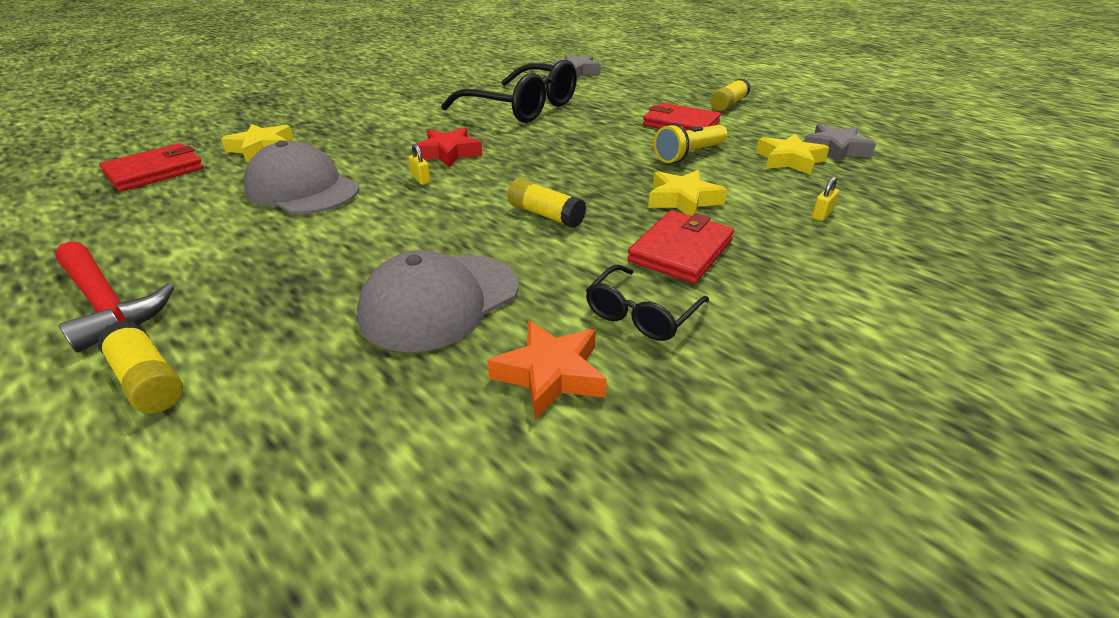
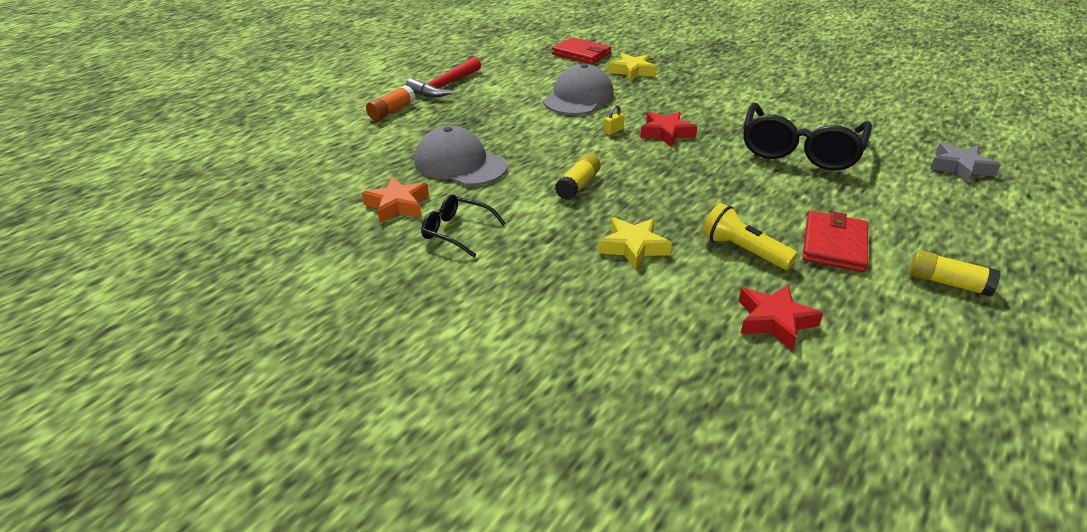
camera: 80 degrees right, 0 degrees up
(148, 380) = (392, 111): yellow glue stick -> orange glue stick
(680, 251) = (542, 246): red wallet -> none
(789, 160) = (774, 321): yellow star -> red star
(821, 214) = (639, 330): yellow padlock -> none
(835, 149) = (841, 365): grey star -> none

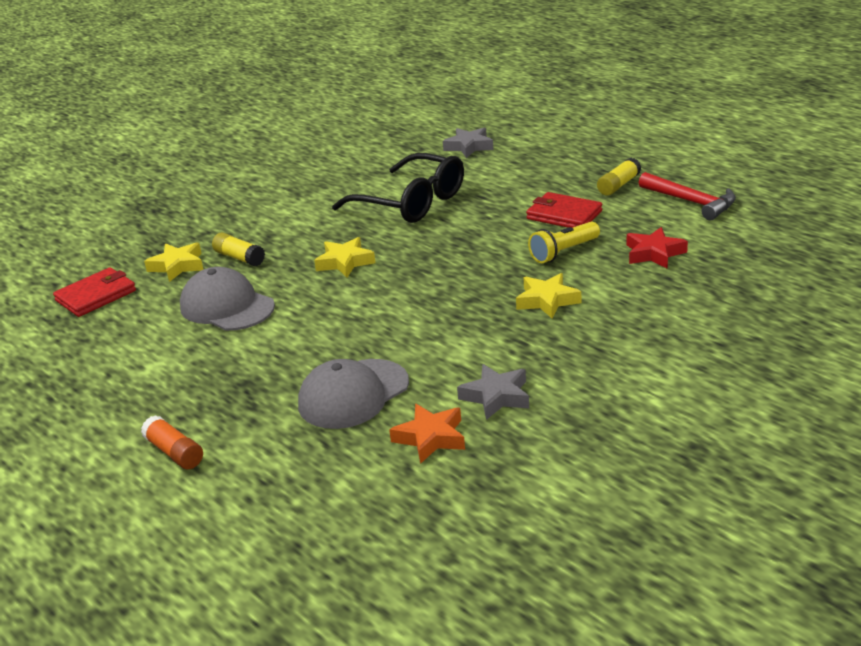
camera: 75 degrees left, 5 degrees down
(445, 86) = (120, 406): red hammer -> red hammer (691, 202)
(456, 231) = (496, 396): black glasses -> grey star
(578, 185) = (431, 321): yellow glue stick -> yellow glue stick (239, 258)
(613, 131) = (324, 291): yellow padlock -> none
(666, 133) = (345, 262): red star -> yellow star

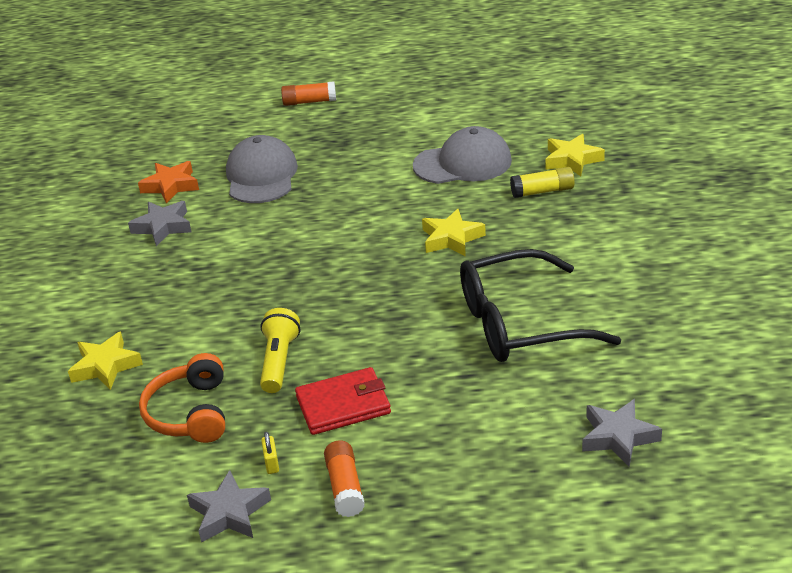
camera: 130 degrees right, 5 degrees up
(96, 296) = (571, 115): red wallet -> none
(547, 300) = (226, 308): yellow star -> yellow star (106, 366)
(619, 185) = (345, 487): yellow glue stick -> orange glue stick
(640, 210) = (271, 463): none -> yellow padlock
(654, 253) = (190, 413): red star -> orange headphones
(691, 202) = (229, 513): red hammer -> grey star

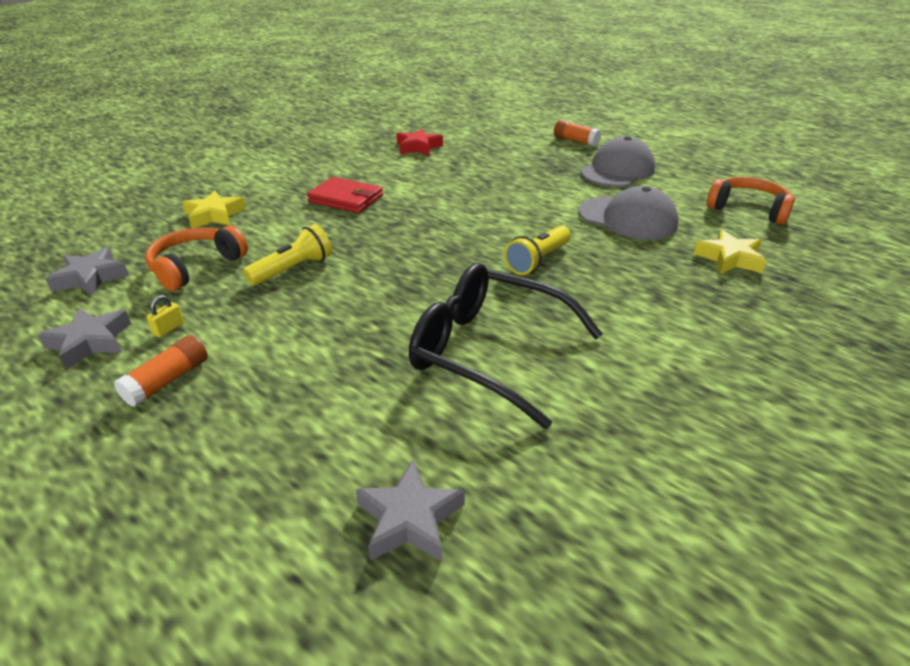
camera: 40 degrees right, 0 degrees up
(163, 227) = (376, 164): grey star -> grey star (91, 278)
(171, 186) = (418, 147): orange star -> red star
(261, 176) = (476, 165): grey cap -> grey cap (617, 170)
(343, 405) = (274, 323): red wallet -> red wallet (346, 199)
(451, 238) = (538, 260): yellow star -> yellow flashlight
(534, 107) = (748, 209): none -> orange headphones
(542, 191) = (666, 267): yellow glue stick -> none

